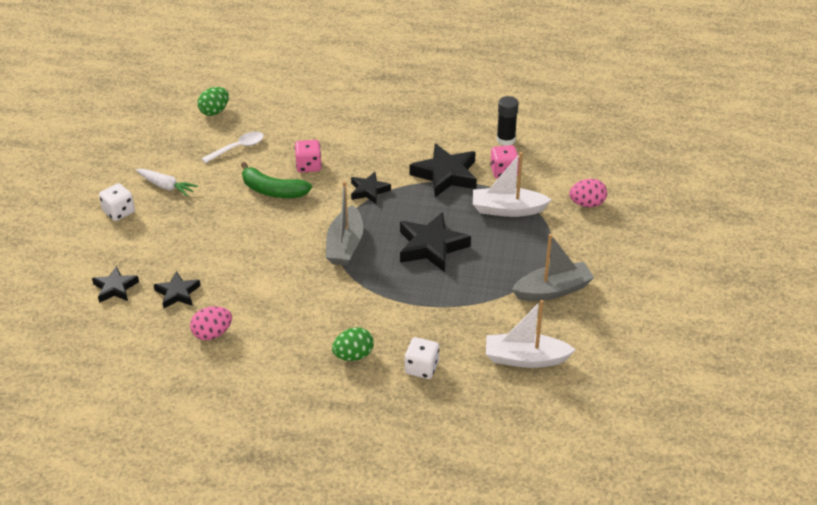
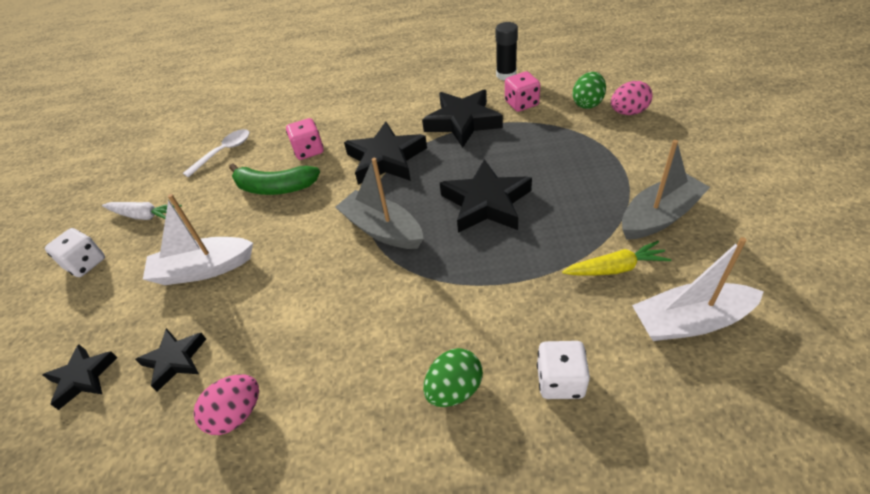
camera: 10 degrees left, 5 degrees up
(214, 111) = (191, 122): green egg -> green egg (587, 103)
(345, 245) = (382, 229): grey boat -> grey boat turned 135 degrees clockwise
(369, 191) = (386, 159): black star -> black star, size x1.69
(498, 315) = (615, 268): none -> yellow carrot
(507, 209) = (548, 140): white boat -> white boat (203, 269)

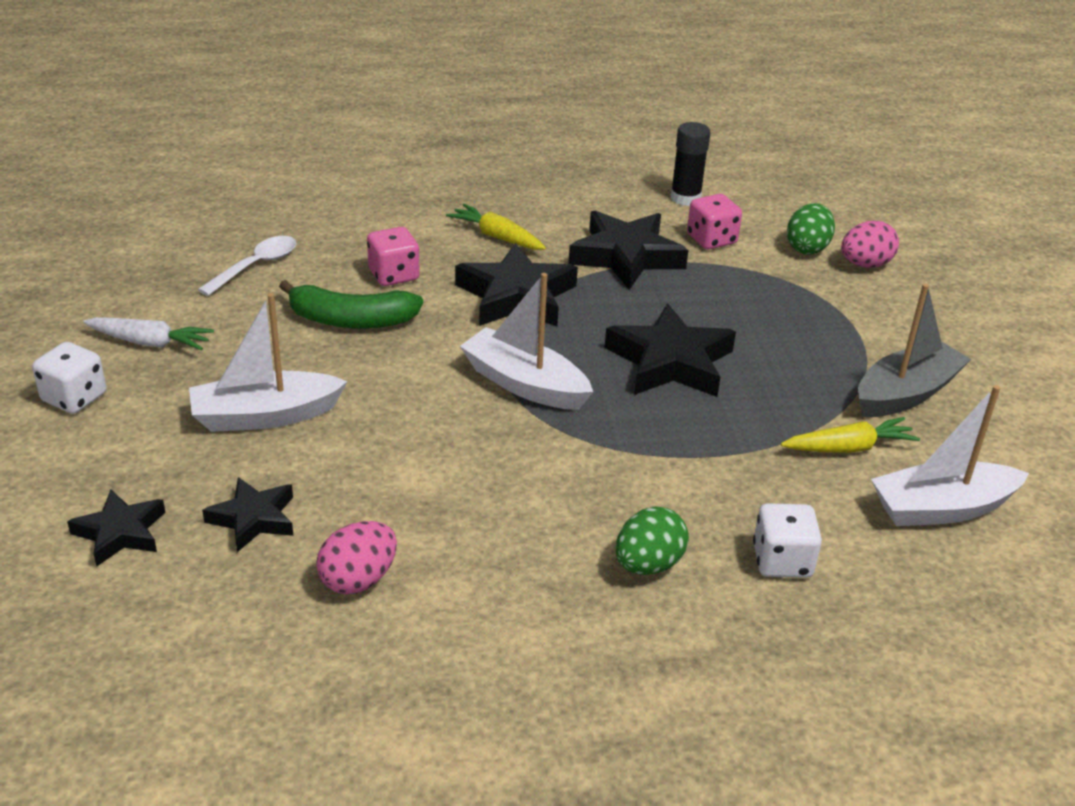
camera: 10 degrees left, 10 degrees down
(379, 116) = (497, 237): none -> yellow carrot
(382, 229) = (524, 384): grey boat -> white boat

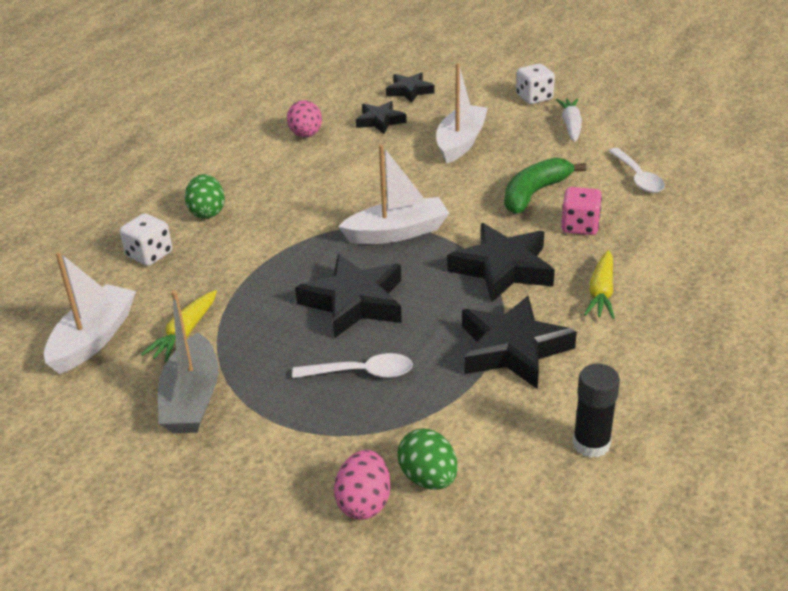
camera: 130 degrees right, 0 degrees up
(150, 342) = (571, 126): white carrot -> white carrot turned 135 degrees clockwise
(497, 237) = (601, 293): yellow carrot -> yellow carrot turned 120 degrees clockwise
(711, 239) = (498, 417): pink dice -> none
(752, 318) = (361, 373): none -> white spoon

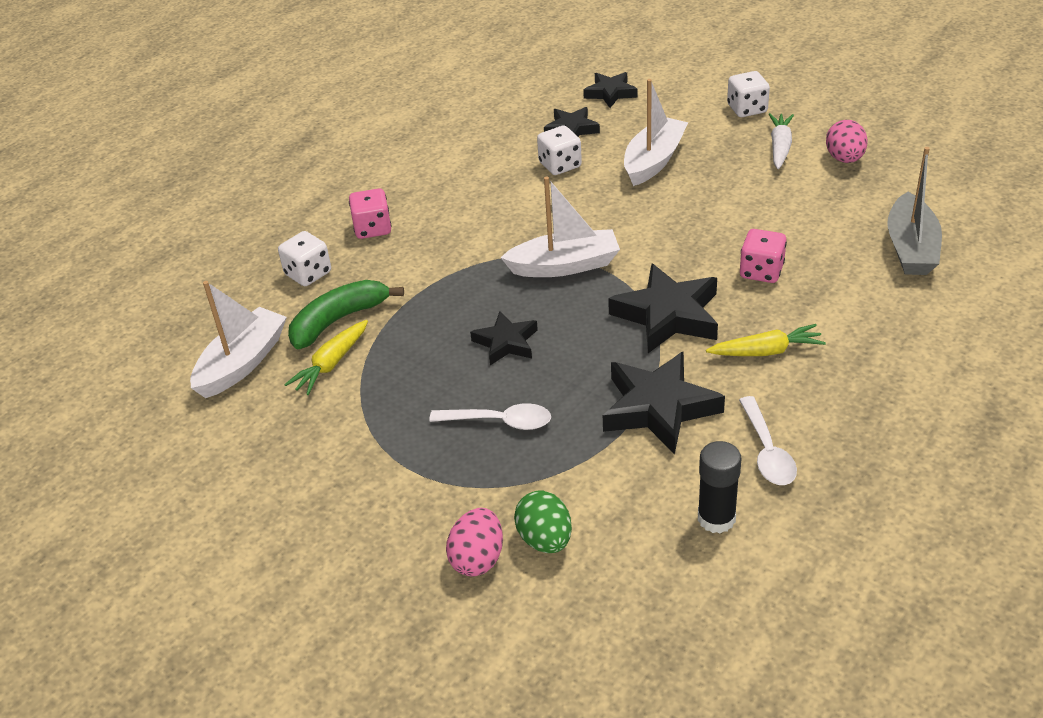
camera: 10 degrees right, 5 degrees up
(192, 399) = (328, 435): grey boat -> grey boat (911, 248)
(207, 212) = (372, 228): green egg -> pink dice
(306, 135) = (489, 142): pink egg -> pink egg (844, 159)
(354, 302) = (506, 342): black star -> black star, size x0.59
(375, 150) = (560, 165): none -> white dice
(534, 193) = (721, 228): green banana -> green banana (338, 320)
(601, 293) = (766, 351): yellow carrot -> yellow carrot turned 120 degrees counterclockwise
(638, 177) = (839, 216): white spoon -> white spoon (767, 451)

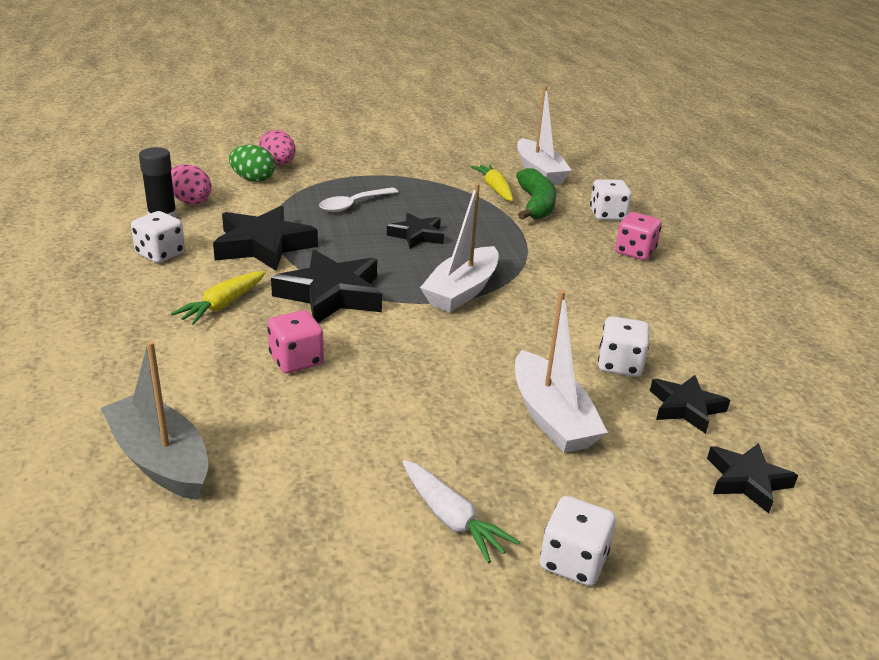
camera: 125 degrees right, 10 degrees down
(767, 451) = (160, 254): white spoon -> white dice
(844, 159) = (352, 549): pink egg -> pink egg (190, 201)

